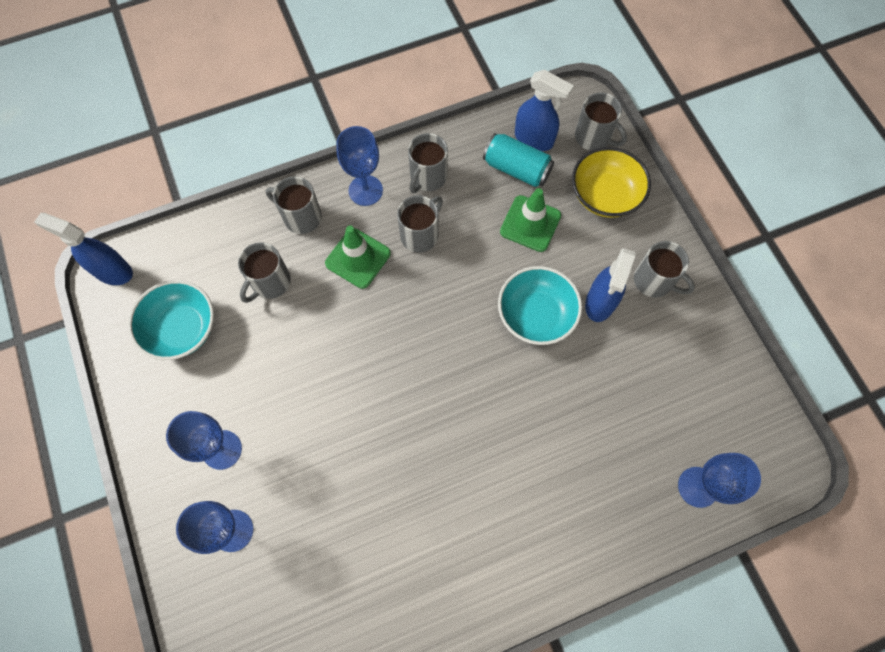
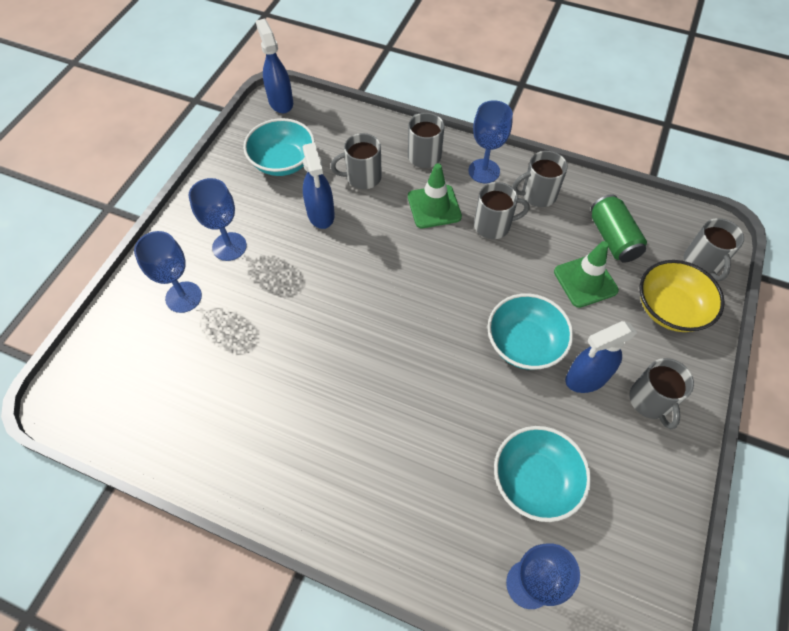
camera: 45 degrees right, 10 degrees down
(516, 169) = (612, 238): turquoise can -> green can
(534, 139) = (648, 229): blue spray bottle -> blue spray bottle (321, 214)
(637, 412) = (535, 480): none -> turquoise bowl

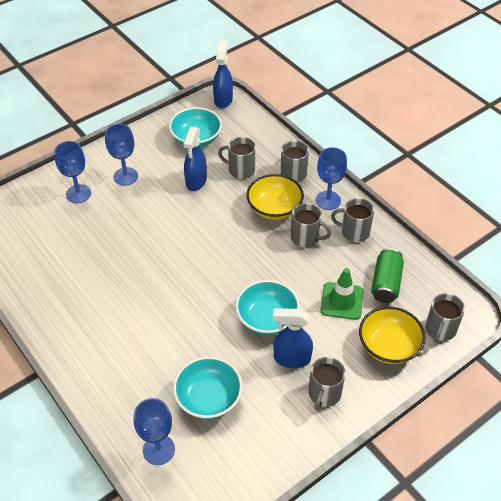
camera: 30 degrees right, 10 degrees down
(434, 207) = (274, 208): green traffic cone -> yellow bowl

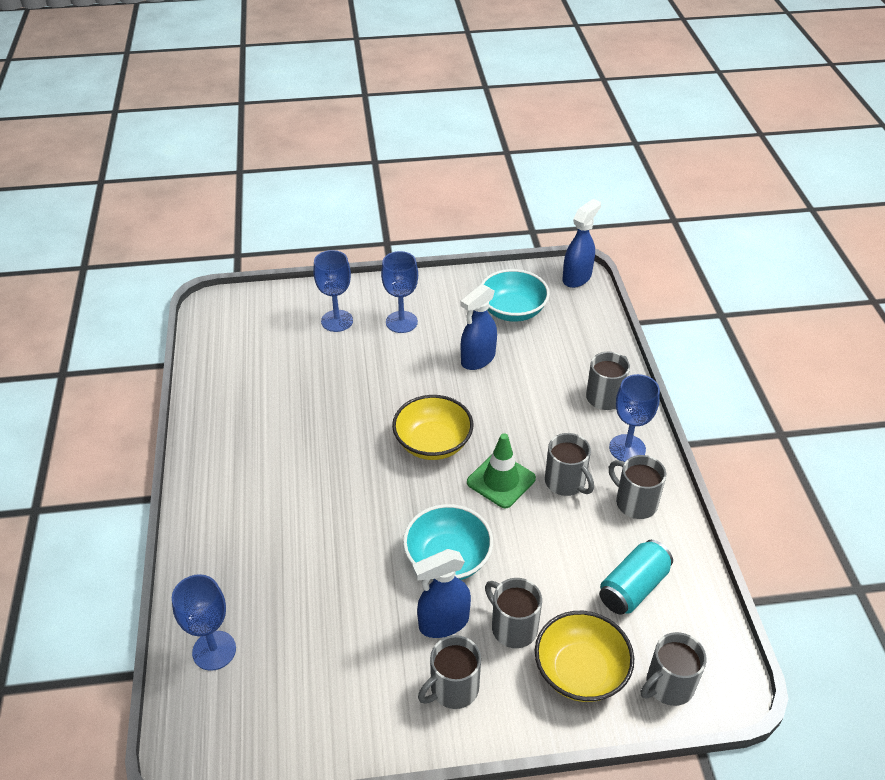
camera: 30 degrees right, 5 degrees down
(208, 398) = (311, 620): turquoise bowl -> none
(240, 170) = (541, 367): grey mug -> grey mug (513, 627)
(274, 208) = (550, 430): yellow bowl -> yellow bowl (433, 443)
(291, 358) = (443, 623): blue spray bottle -> blue spray bottle turned 60 degrees counterclockwise
(342, 301) = (558, 582): green traffic cone -> green traffic cone (501, 480)
(385, 283) = (633, 587): green can -> turquoise can

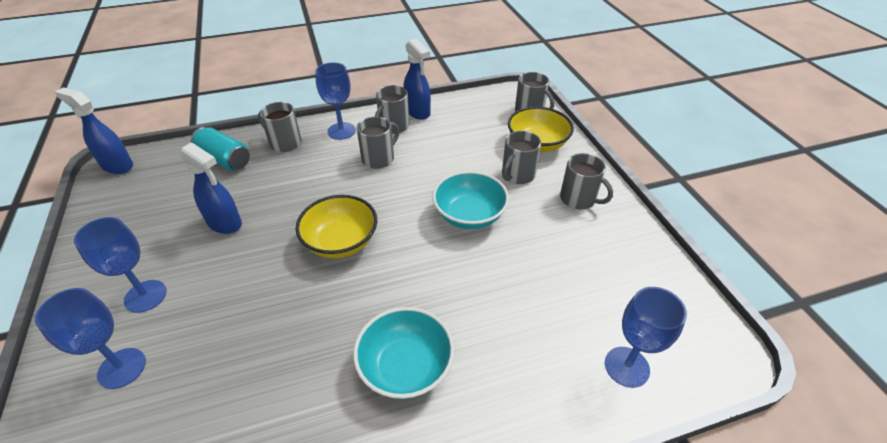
camera: 100 degrees left, 0 degrees up
(443, 623) = (529, 210): blue spray bottle -> blue spray bottle (418, 112)
(501, 480) = (381, 193): green traffic cone -> none
(512, 311) = (154, 205): turquoise bowl -> turquoise bowl (405, 367)
(633, 587) = (466, 126): turquoise can -> turquoise can (225, 160)

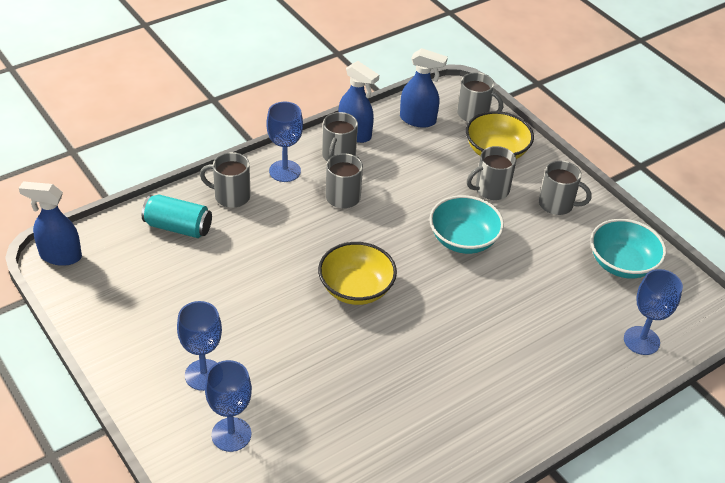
camera: 20 degrees left, 0 degrees up
(225, 223) = (229, 294): blue spray bottle -> blue spray bottle (418, 120)
(405, 367) = (471, 379): turquoise bowl -> turquoise bowl (622, 264)
(517, 175) = (491, 190): grey mug -> grey mug turned 45 degrees clockwise

